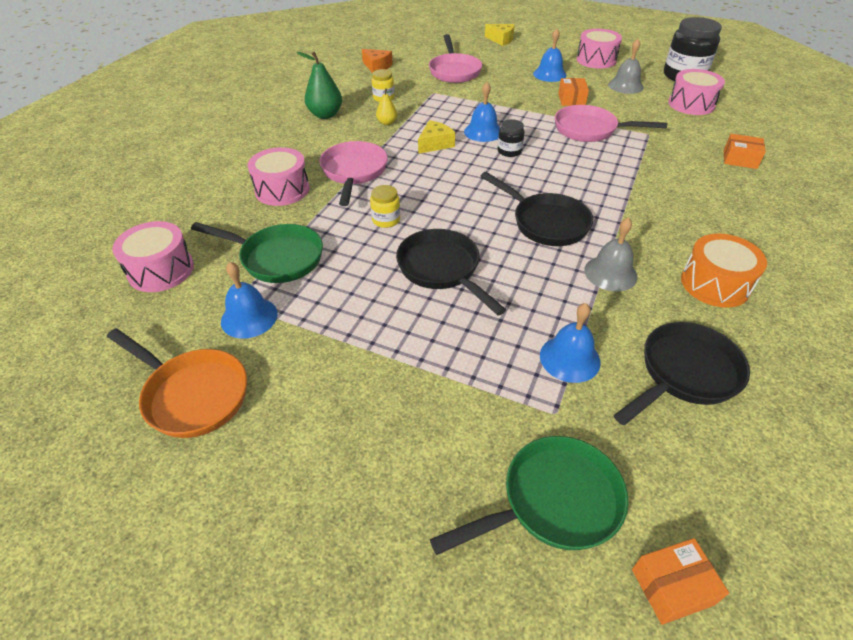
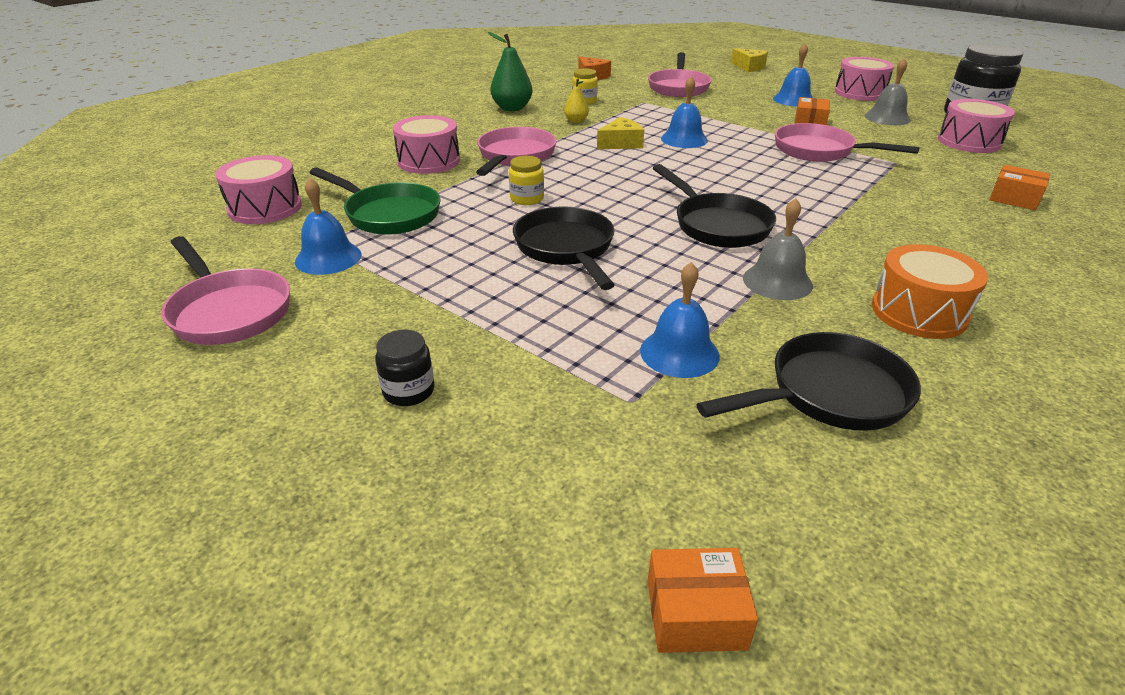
camera: 15 degrees right, 10 degrees down
(192, 394) = (229, 311): orange pan -> pink pan
(509, 151) = (707, 158): black jar -> black jar (408, 391)
(553, 502) = (579, 488): green pan -> none

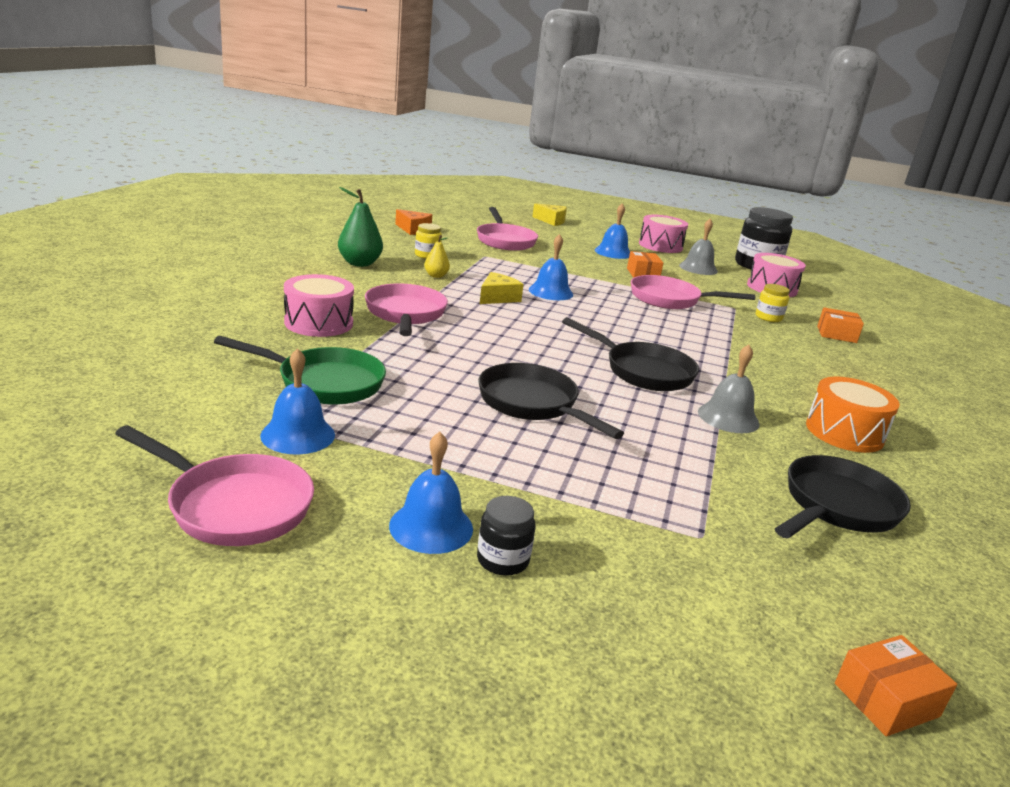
camera: 25 degrees left, 10 degrees down
(265, 208) = (170, 385): pink drum -> none
(527, 199) = (454, 357): yellow jar -> yellow jar (768, 317)
(679, 352) = (704, 488): blue bell -> blue bell (431, 526)

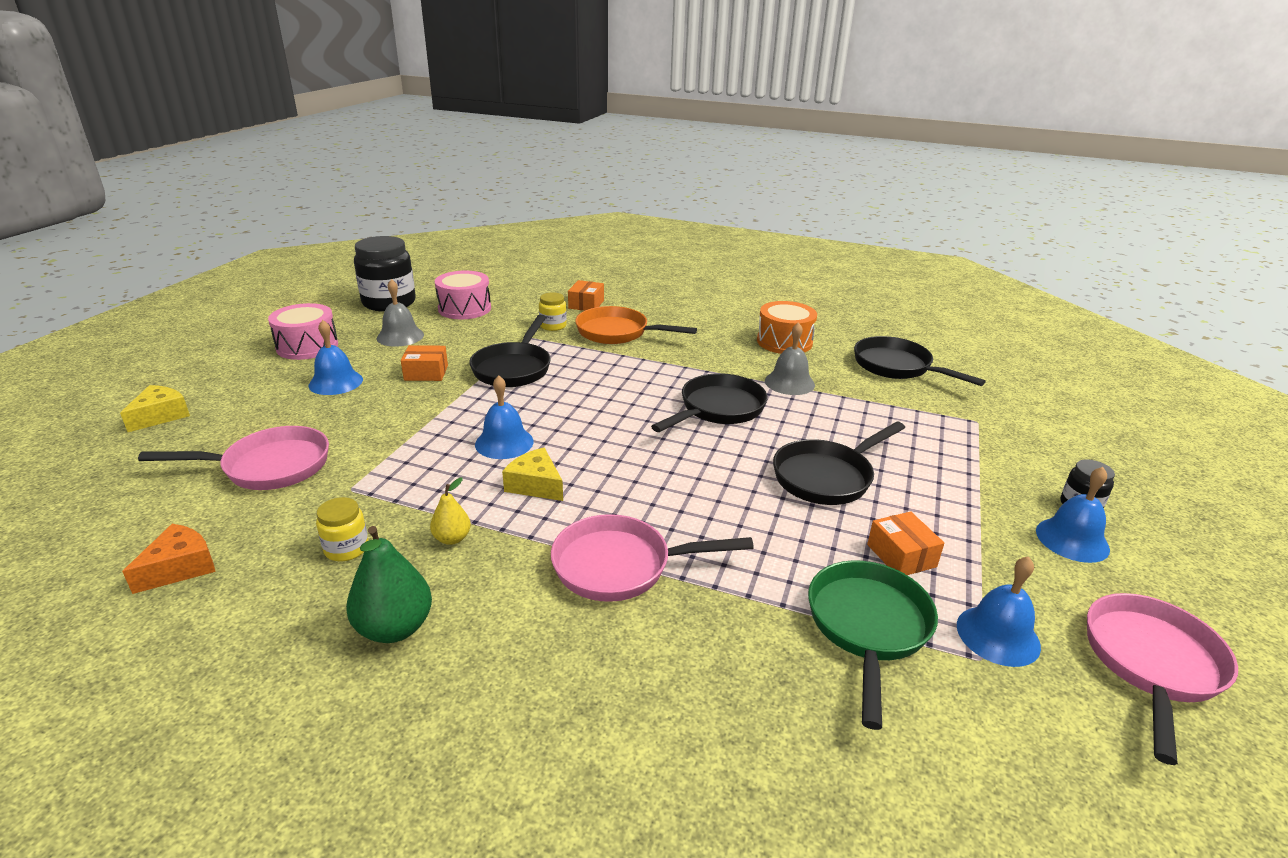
camera: 85 degrees left, 5 degrees up
(318, 323) = (684, 653): pink drum -> none
(670, 299) = (514, 368): pink pan -> black pan
(779, 343) = (617, 333): none -> orange pan
(886, 700) = (1077, 393): orange box -> orange box (901, 555)

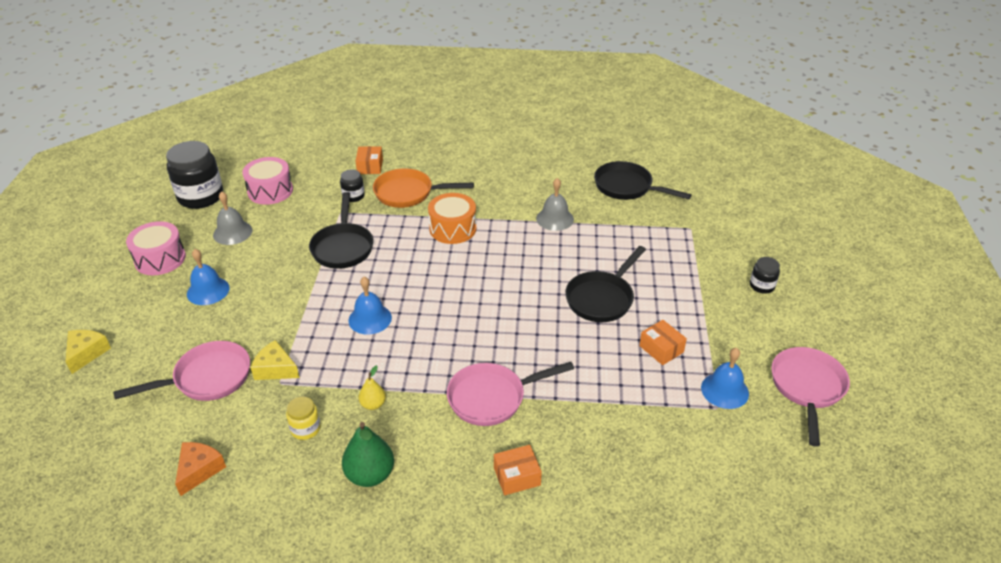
camera: 15 degrees left, 10 degrees up
(426, 373) = (275, 266): orange box -> orange box (517, 476)
(535, 485) = (409, 349): yellow cheese -> yellow cheese (275, 369)
(553, 326) = (353, 196): yellow jar -> black jar
(718, 409) = (511, 255): black pan -> none
(784, 342) = (539, 178): orange drum -> orange drum (453, 229)
(867, 627) = (652, 403): green pan -> none
(1072, 539) = (759, 313): blue bell -> none

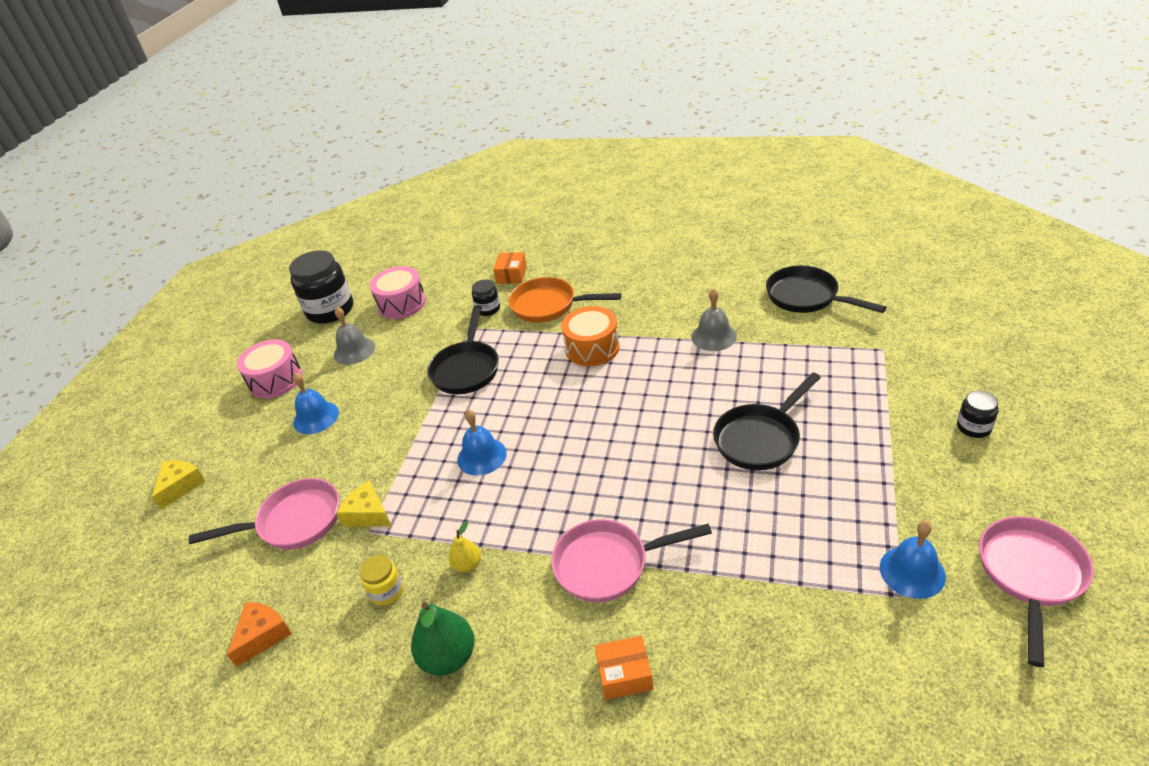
camera: 15 degrees right, 0 degrees up
(661, 349) = (830, 509): orange box -> none

